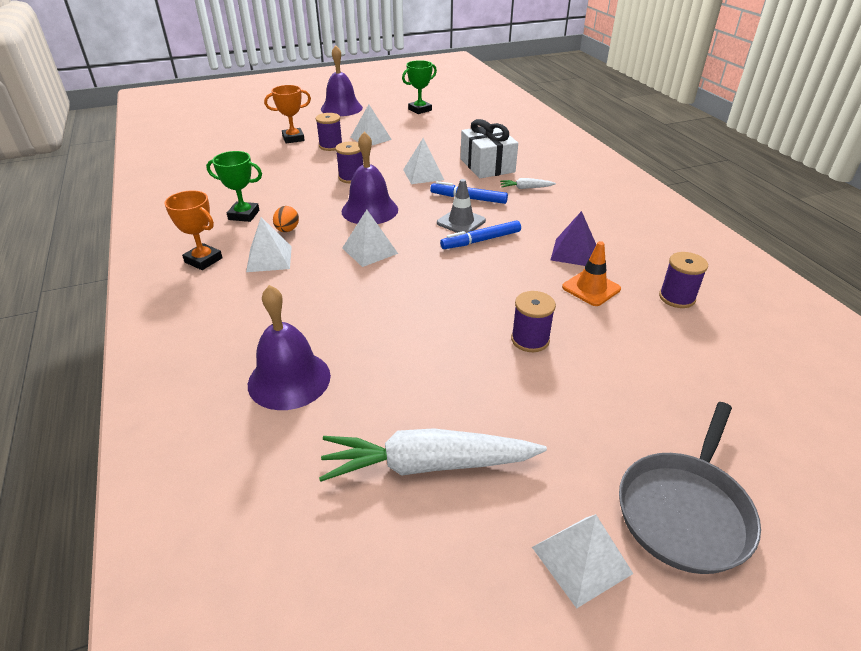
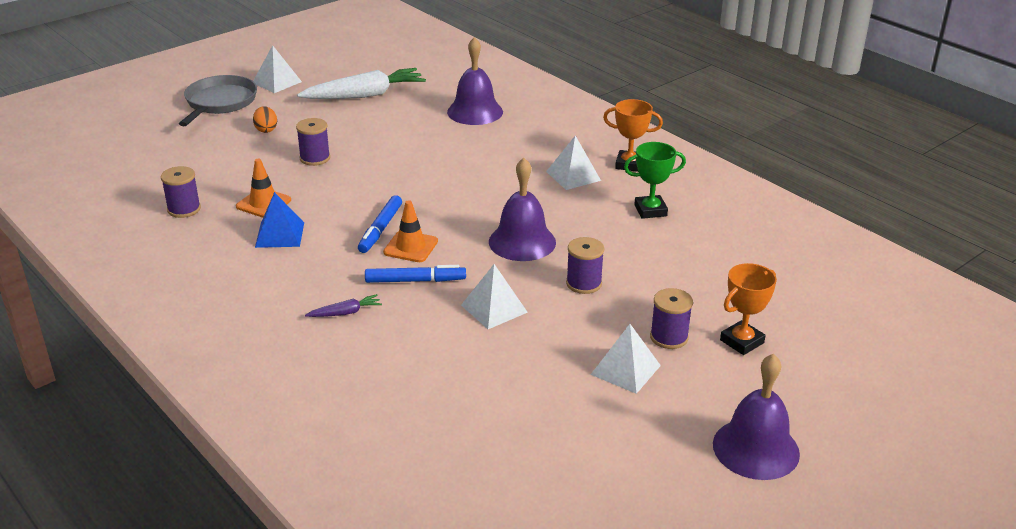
camera: 160 degrees right, 5 degrees down
(287, 230) = (587, 203): orange egg -> orange egg (266, 129)
(370, 250) = (487, 199): white pyramid -> none
(420, 110) = (604, 482): green trophy -> none
(461, 222) = (410, 247): grey traffic cone -> orange traffic cone
(481, 240) = (380, 229): blue marker -> blue marker turned 150 degrees clockwise
(487, 165) = (411, 345): white gift -> none
(526, 188) = (345, 313): white carrot -> purple carrot
(573, 252) = (280, 234): purple pyramid -> blue pyramid

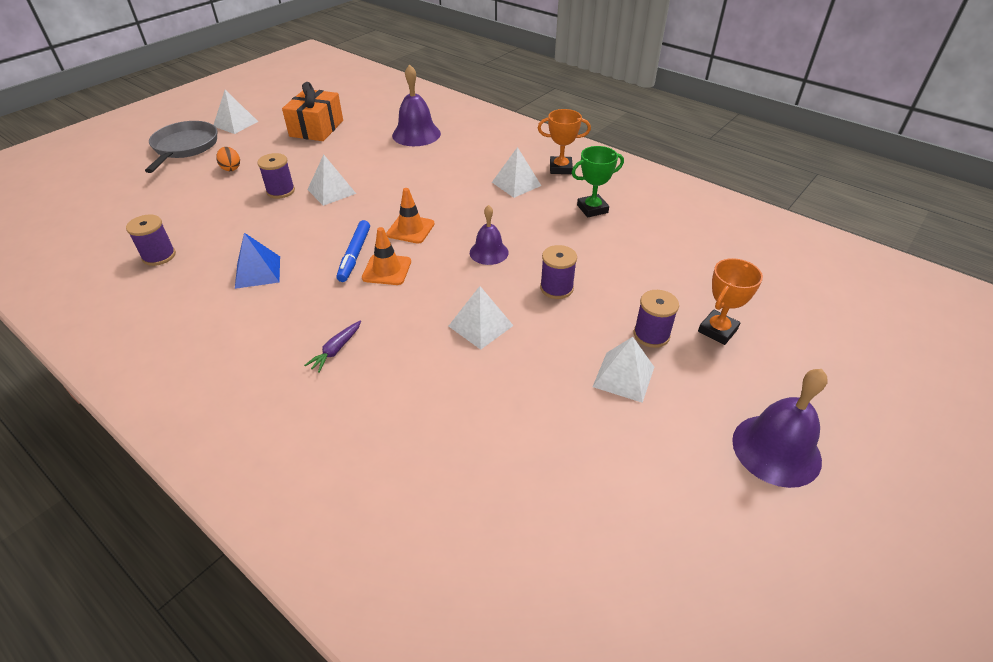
camera: 10 degrees left, 10 degrees up
(263, 203) = (238, 241): orange traffic cone -> orange traffic cone (410, 229)
(345, 313) = (336, 350): purple carrot -> purple carrot turned 150 degrees clockwise
(364, 95) = (316, 128): white carrot -> orange gift
(368, 164) = (331, 191): none -> white pyramid
(415, 281) = (398, 305): blue marker -> none
(522, 242) = (489, 252): purple bell -> purple bell, size x0.63

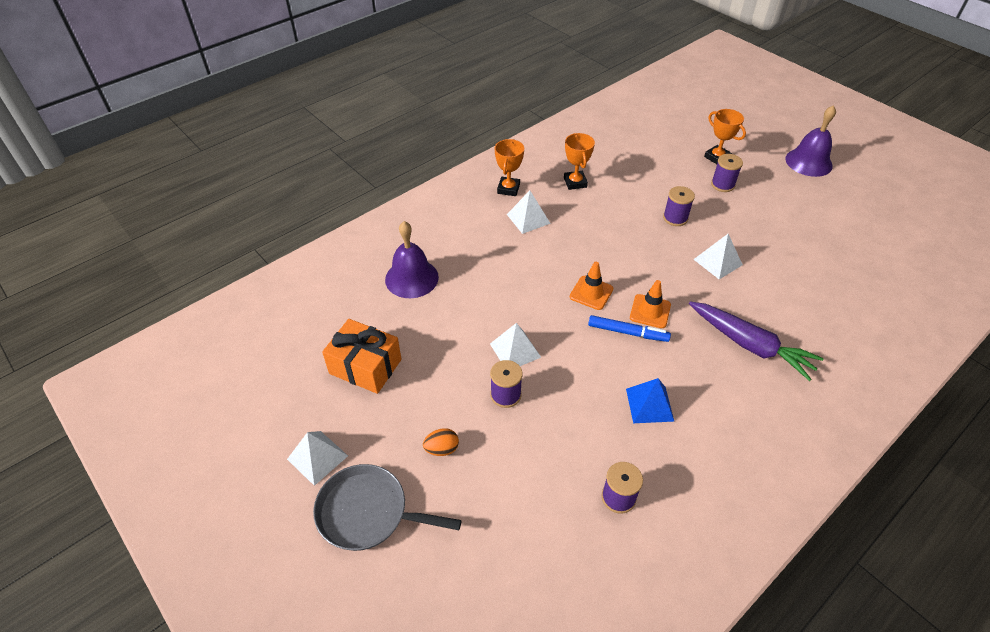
camera: 80 degrees left, 5 degrees up
(336, 350) = (749, 345): purple carrot -> purple carrot, size x2.27
(489, 252) = (629, 247): purple bell -> none
(592, 209) = (575, 182): green trophy -> orange trophy
(623, 376) = (761, 204): white pyramid -> none

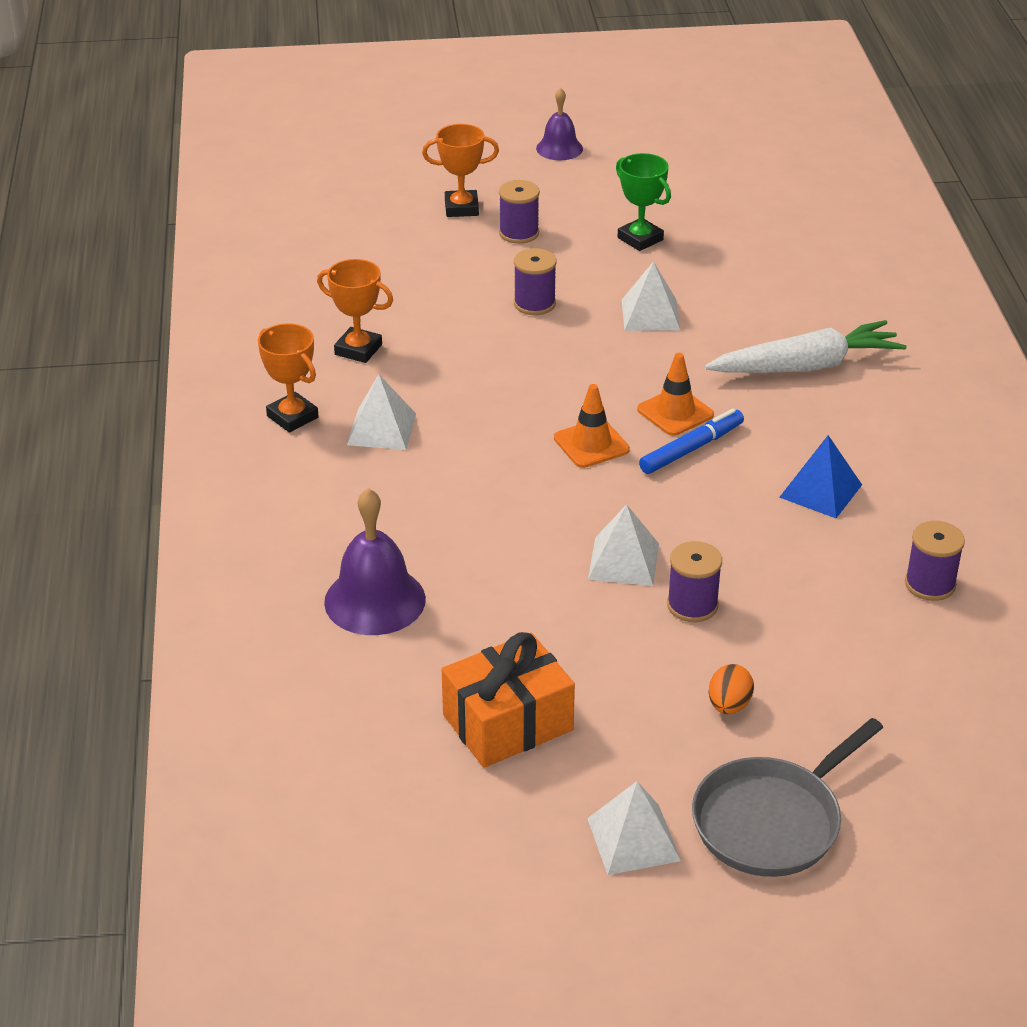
camera: 55 degrees left, 10 degrees down
(749, 345) = (805, 366): purple carrot -> white carrot
(774, 226) = (640, 239): none -> green trophy
(808, 162) = (559, 148): purple bell -> purple bell, size x0.63

